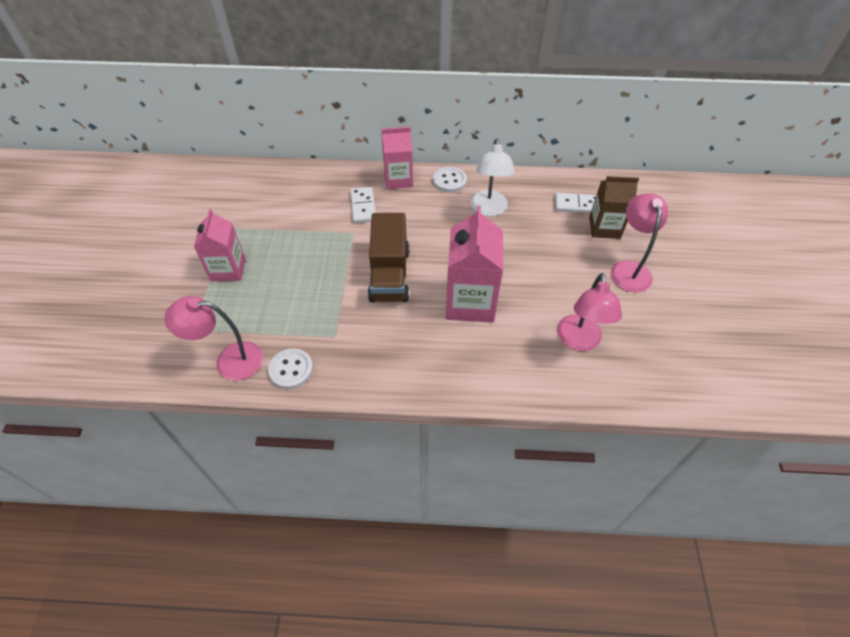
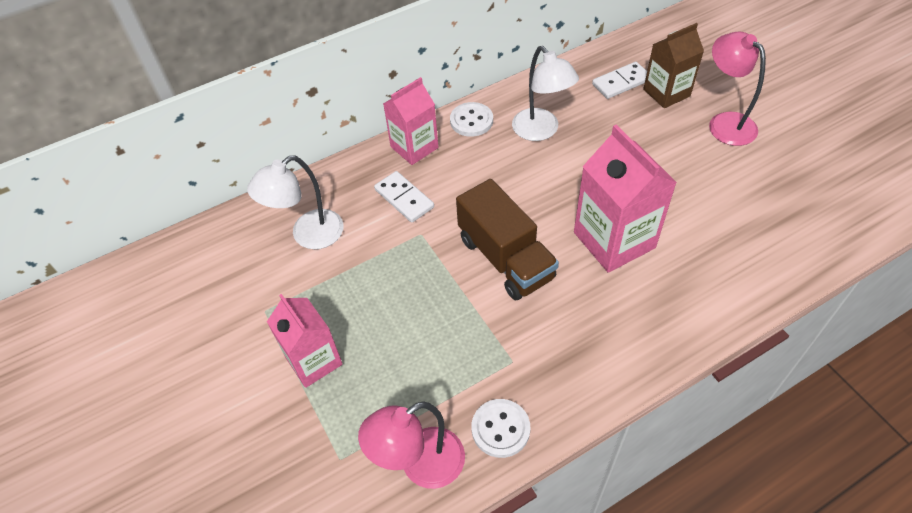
camera: 30 degrees left, 0 degrees up
(289, 199) = (308, 235): none -> white lamp
(579, 341) = (748, 220): pink lamp -> none

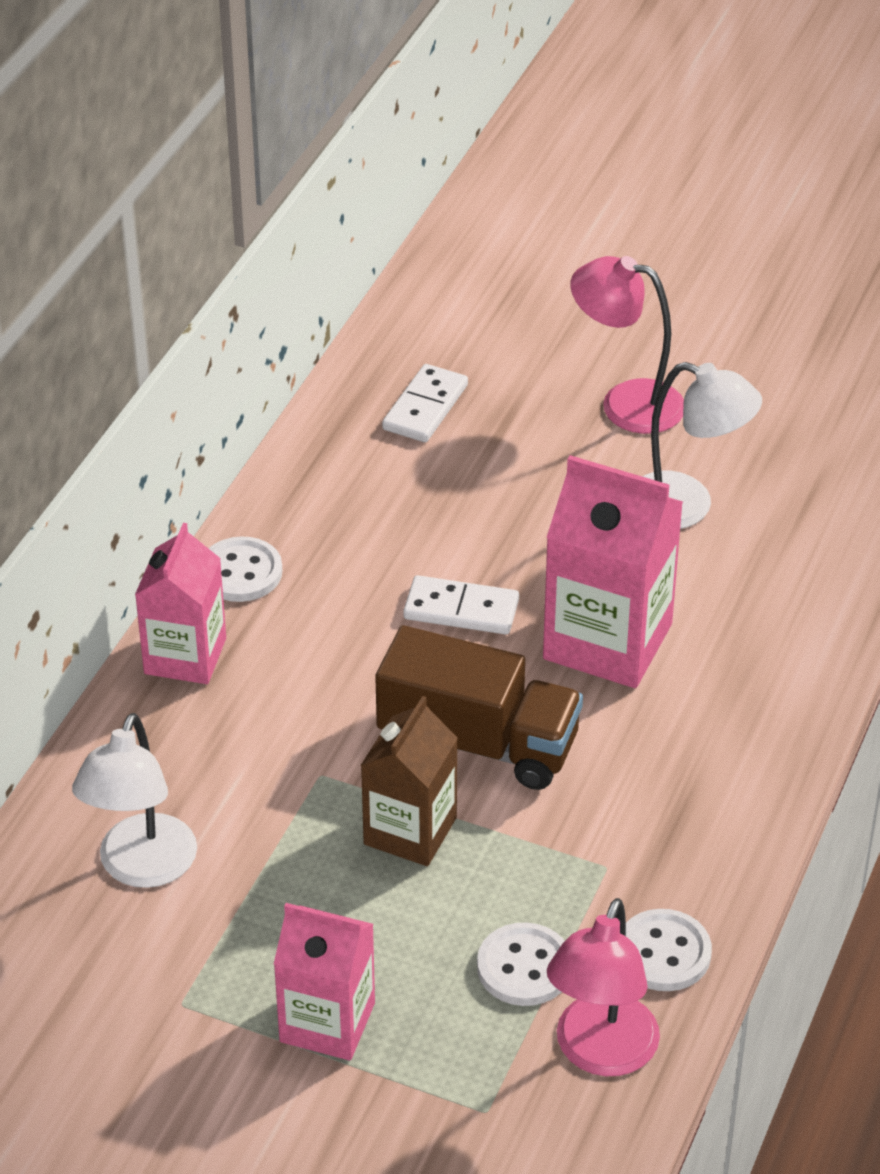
camera: 40 degrees left, 10 degrees down
(404, 198) = (244, 739): white domino -> white domino (461, 610)
(425, 391) = (524, 967): none -> white button
(541, 131) = (367, 538): white lamp -> white lamp (686, 507)
(666, 93) = (506, 394): brown carton -> brown carton (410, 831)

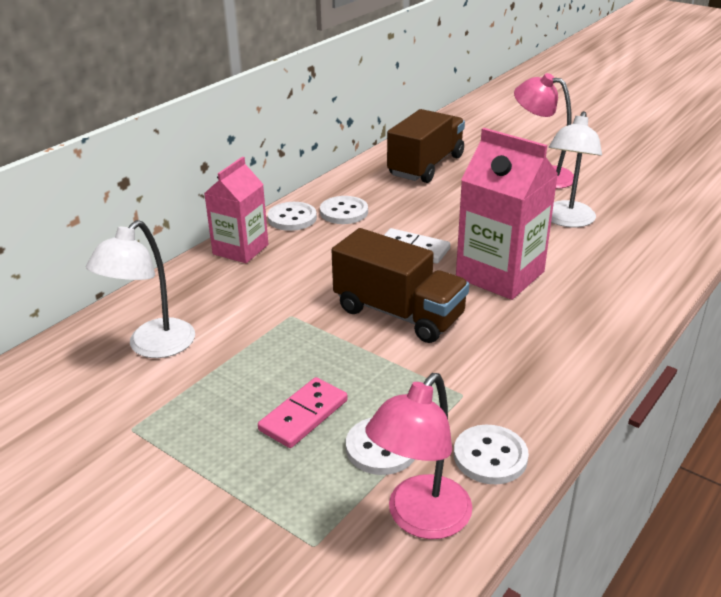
camera: 15 degrees right, 10 degrees down
(322, 544) = (344, 212): none -> white button
(327, 1022) = (224, 458): pink carton -> none
(405, 939) = (303, 415): none -> pink domino
(410, 831) = (334, 353): brown carton -> none
(425, 407) = (426, 166): white domino -> brown truck
(686, 507) = (566, 220): white lamp -> white lamp turned 75 degrees clockwise

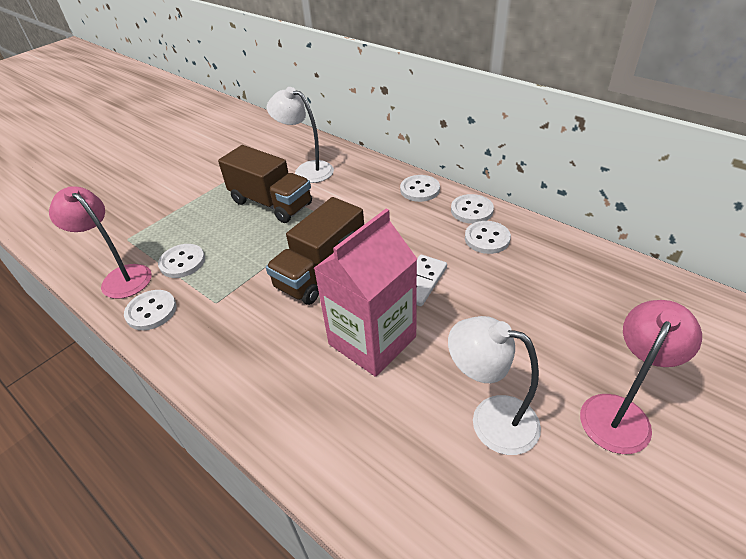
camera: 95 degrees right, 10 degrees up
(240, 249) = (419, 190): pink carton -> white button
(303, 415) = (224, 230): pink domino -> none
(426, 166) = (610, 298): brown truck -> brown truck (271, 203)

